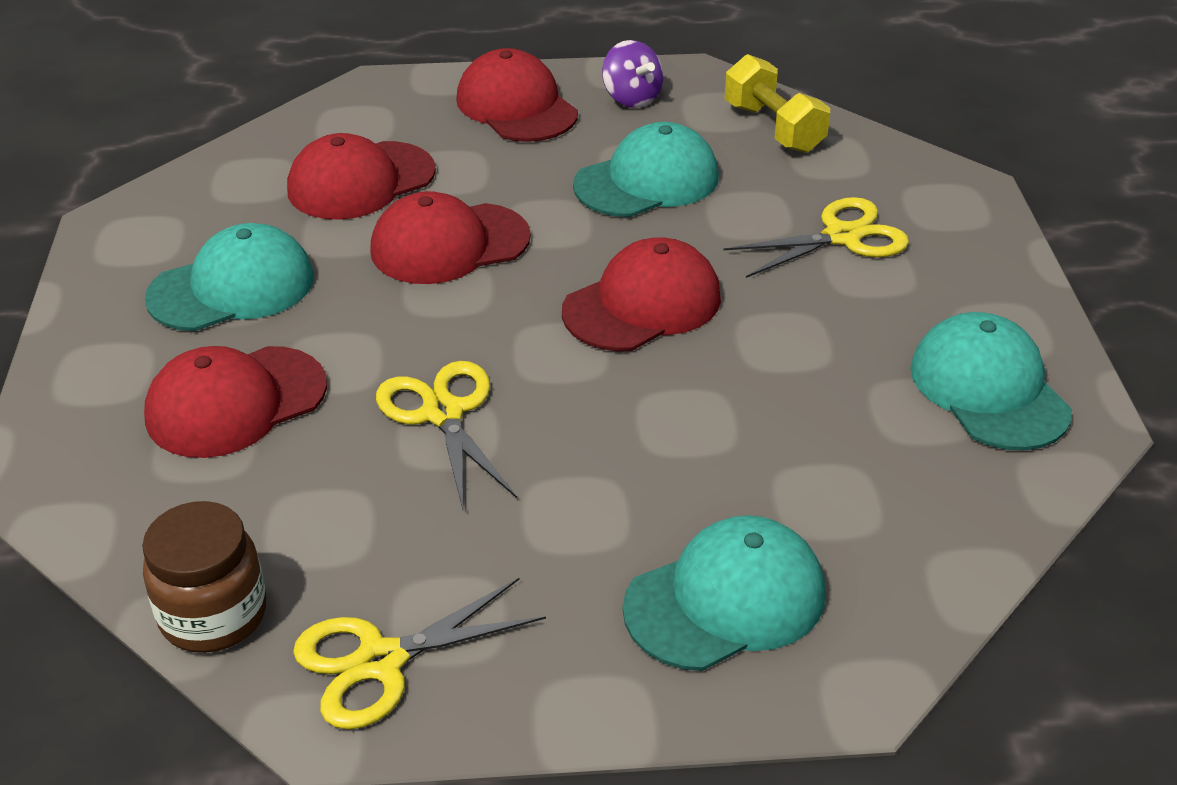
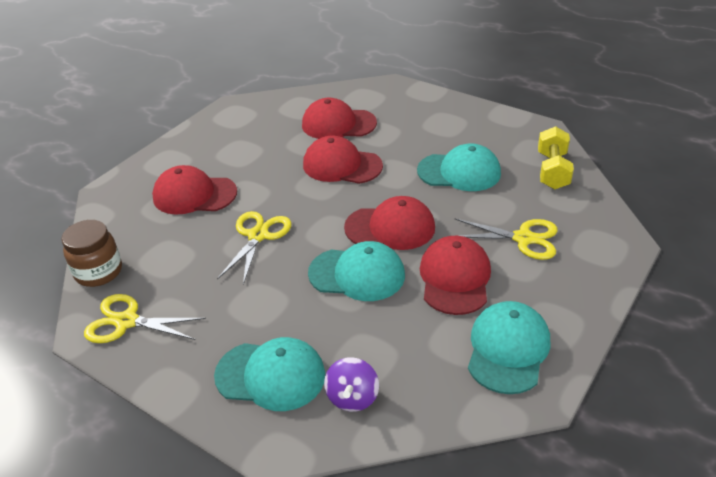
camera: 40 degrees right, 0 degrees up
(232, 287) = (243, 149): turquoise cap -> turquoise cap (357, 274)
(516, 106) = (440, 115): red cap -> red cap (455, 278)
(631, 98) = (498, 130): purple spinning top -> purple spinning top (352, 397)

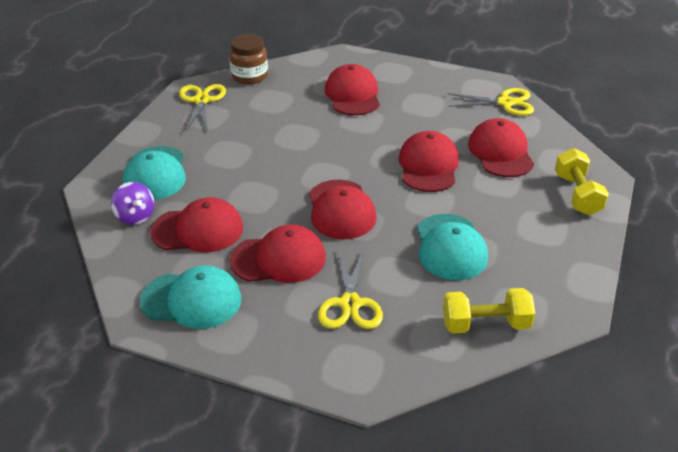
camera: 75 degrees right, 0 degrees up
(258, 236) = (309, 137): yellow scissors -> yellow scissors (505, 103)
(352, 397) = (135, 216): purple spinning top -> purple spinning top turned 120 degrees counterclockwise
(357, 274) = (272, 199): turquoise cap -> none
(394, 339) = (198, 230): none -> red cap
(408, 100) = (577, 194): none -> yellow dumbbell

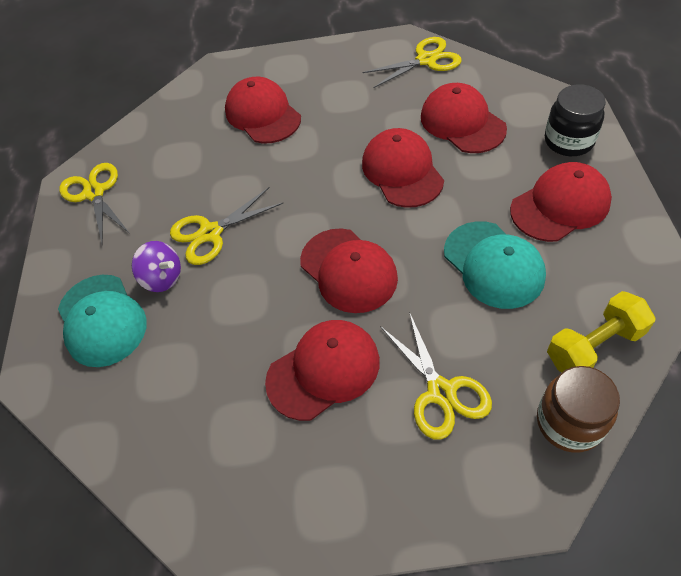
camera: 20 degrees left, 15 degrees up
(135, 216) = (115, 393): purple spinning top -> purple spinning top (163, 278)
(192, 300) = (261, 481): turquoise cap -> none
(198, 230) = (204, 376): red cap -> red cap (560, 205)
(249, 76) = (131, 137): brown jar -> brown jar (569, 422)
(262, 152) = (210, 233): none -> yellow scissors
(577, 194) = (568, 141): yellow dumbbell -> black jar

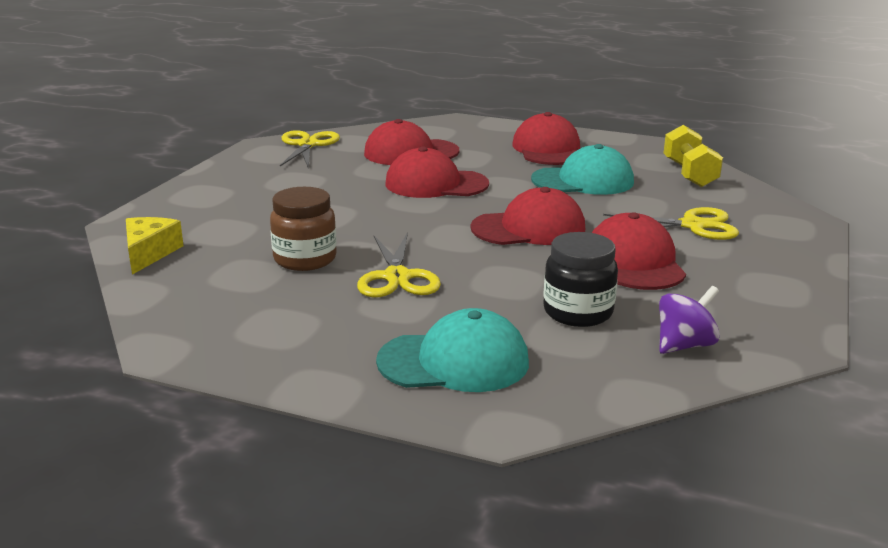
camera: 70 degrees left, 30 degrees down
(94, 193) = (222, 334): yellow scissors -> none
(163, 278) = (431, 314): purple spinning top -> purple spinning top (684, 345)
(182, 102) = (149, 253): none -> yellow cheese
(263, 114) = (255, 219): red cap -> none
(568, 141) = (486, 131): black jar -> black jar (578, 312)
(569, 422) = (748, 196): brown jar -> brown jar (305, 259)

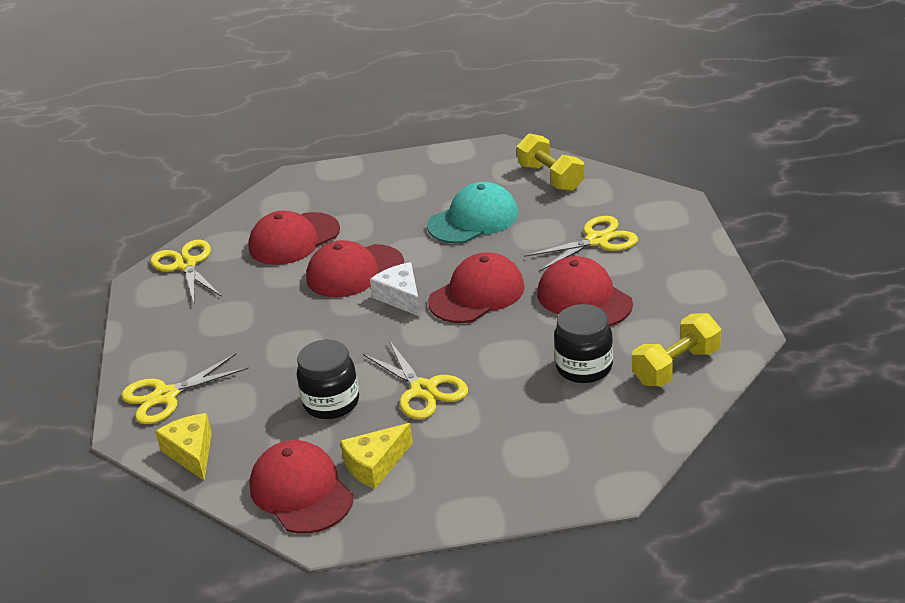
camera: 25 degrees left, 10 degrees up
(183, 212) = (165, 396): none -> yellow scissors
(284, 315) = (375, 465): none -> yellow cheese
(305, 259) = (331, 403): brown jar -> black jar
(454, 362) = (538, 451): turquoise cap -> none
(456, 210) = (401, 297): none -> white cheese
(548, 149) = (411, 189): red cap -> red cap (301, 491)
(684, 345) = (676, 367): purple spinning top -> yellow dumbbell

